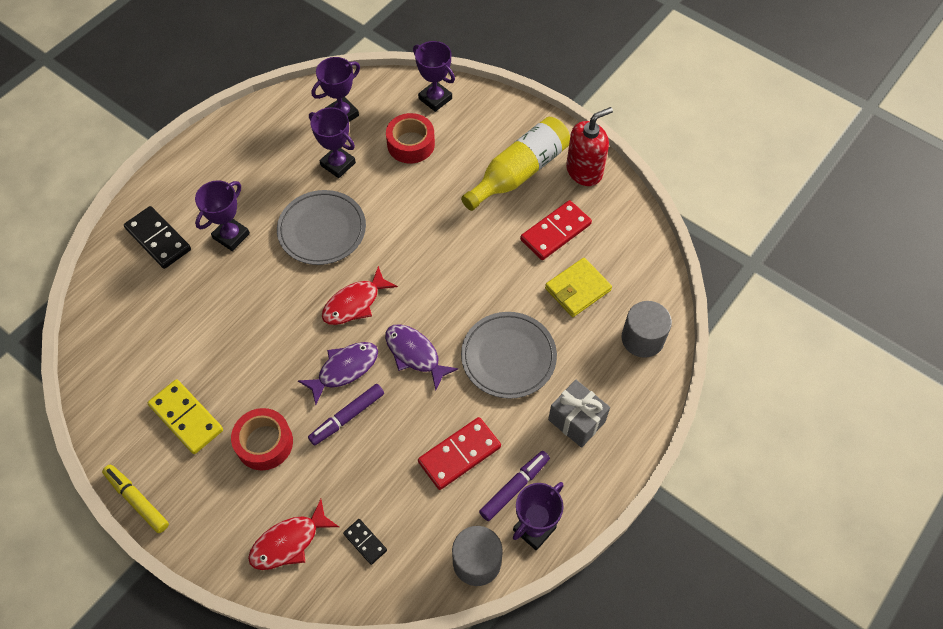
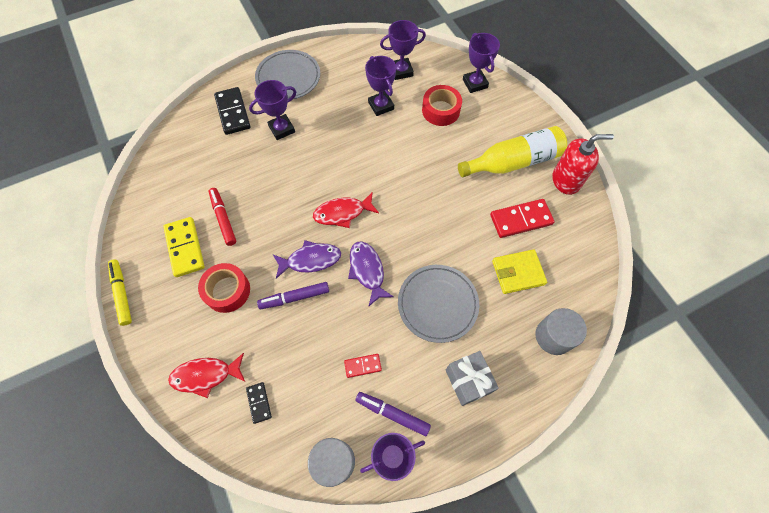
camera: 25 degrees right, 5 degrees up
(215, 366) = (223, 219): none -> red marker
(322, 230) = (346, 149): grey plate -> grey plate (288, 77)
(459, 454) = (363, 366): red domino -> red domino, size x0.54
(514, 487) = (392, 414): purple marker -> purple marker turned 135 degrees counterclockwise

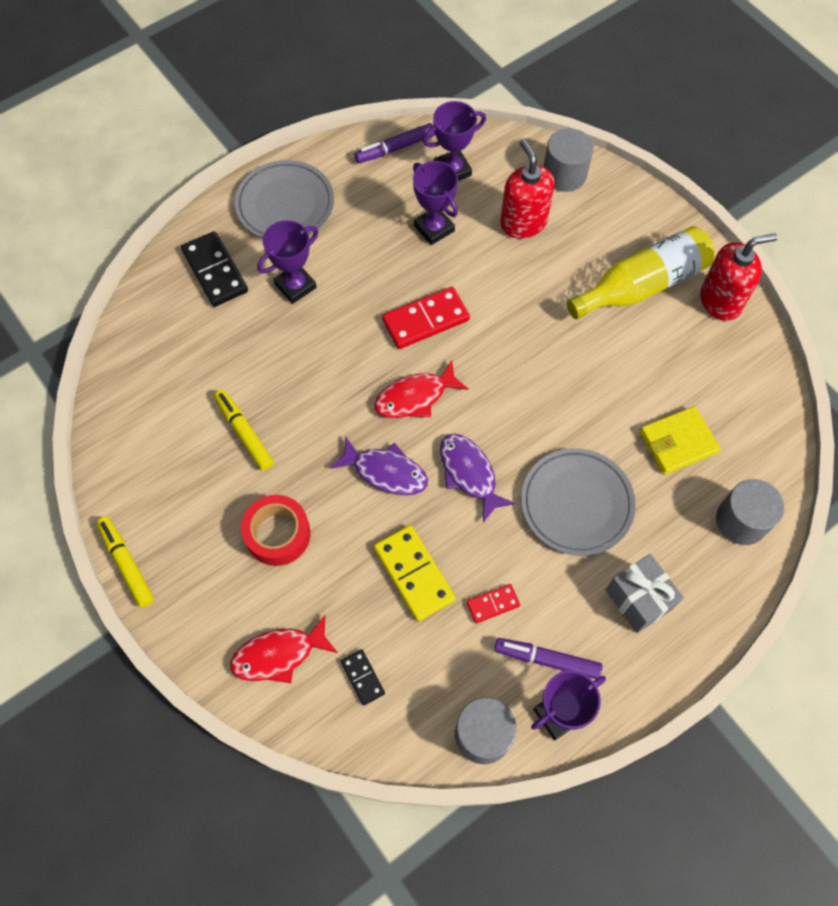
camera: 10 degrees left, 0 degrees up
(185, 248) = (199, 484): yellow domino -> yellow domino (414, 574)
(223, 219) = (244, 433): red marker -> yellow marker
(294, 297) = (376, 528): purple marker -> purple marker (395, 148)
(310, 260) = (385, 472): purple fish -> purple fish turned 45 degrees clockwise
(440, 110) = (523, 223): red tape -> red soap dispenser
(475, 83) = (564, 174): purple trophy -> grey cylinder
(521, 219) = (668, 367): red domino -> red domino (425, 320)

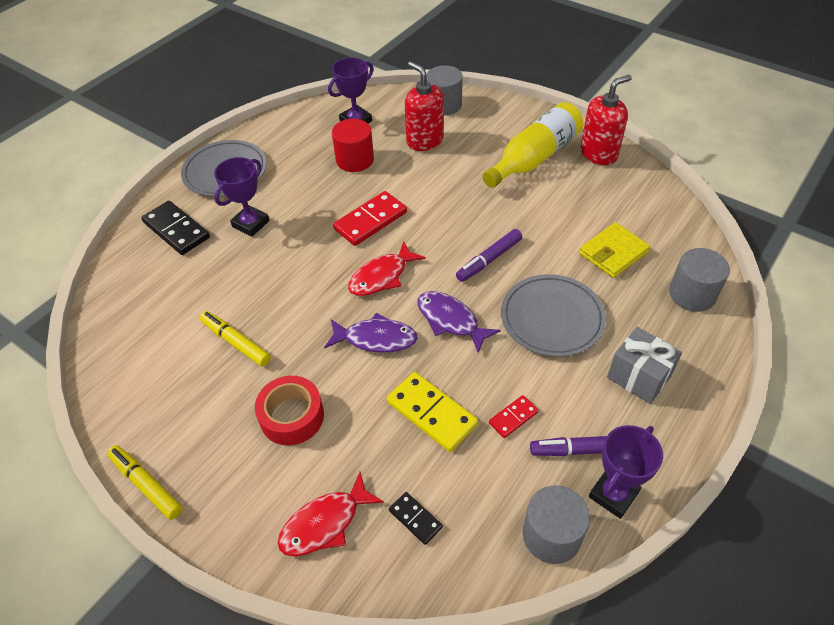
camera: 15 degrees left, 15 degrees down
(395, 148) = (305, 117): purple marker -> purple marker (489, 260)
(434, 228) = (355, 160): purple trophy -> red cylinder

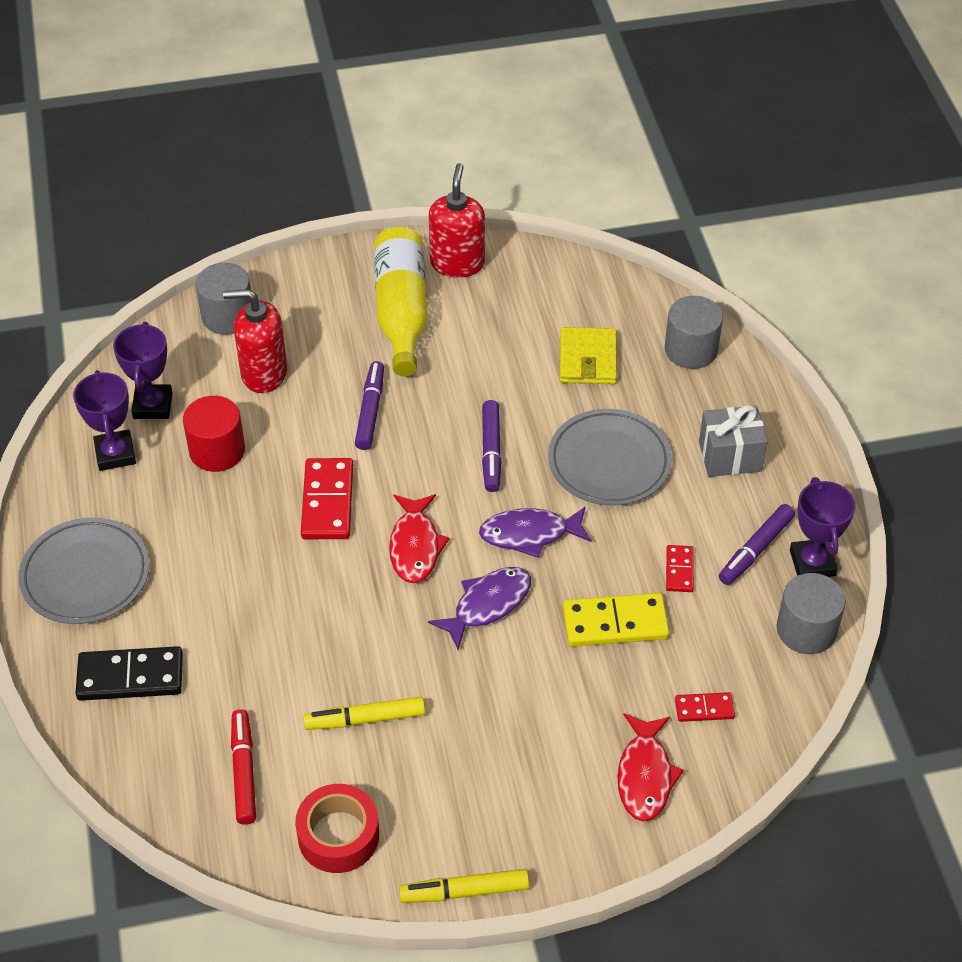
camera: 50 degrees left, 0 degrees up
(152, 316) = (244, 771): none -> red marker
(251, 224) = (205, 604): purple trophy -> purple trophy (115, 454)
(292, 416) = (507, 729): red tape -> red tape (338, 835)
(415, 519) = (704, 709): black domino -> red domino
(452, 193) = (370, 411): none -> purple marker

